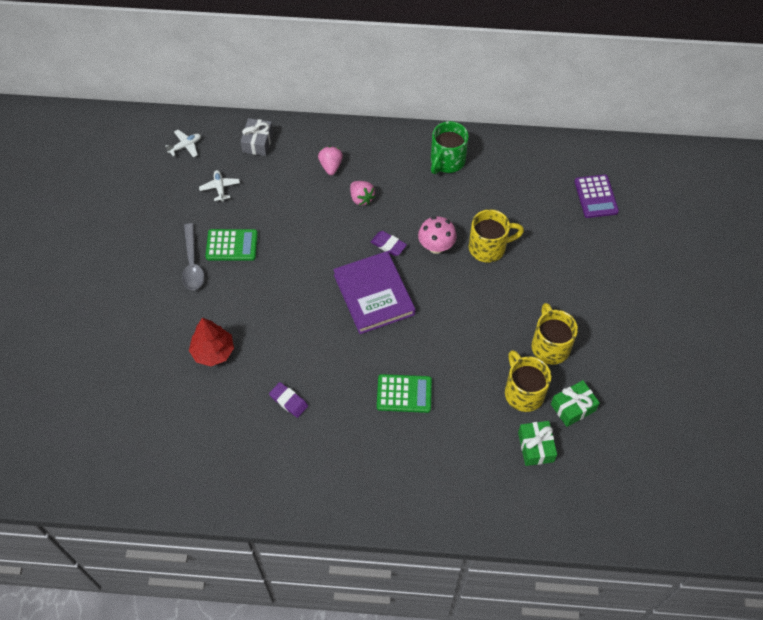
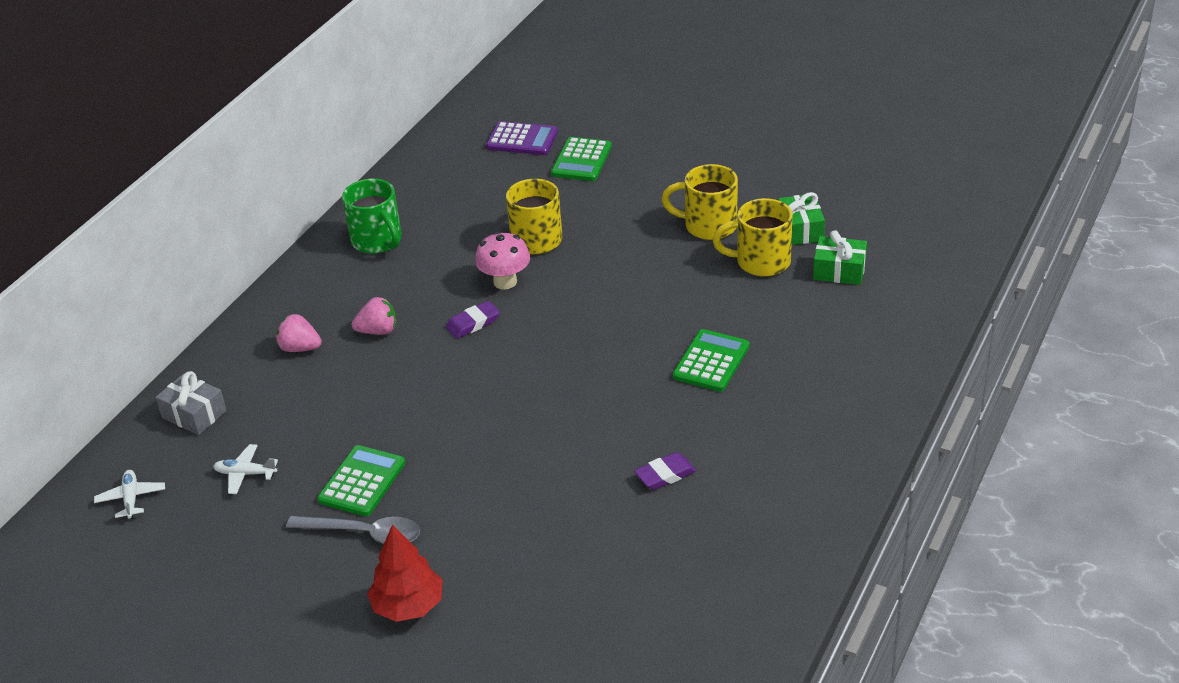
camera: 65 degrees left, 20 degrees down
(213, 352) = (538, 540): red tree -> red tree (408, 605)
(374, 294) = (543, 354): purple book -> none
(589, 241) = (581, 160): none -> green calculator

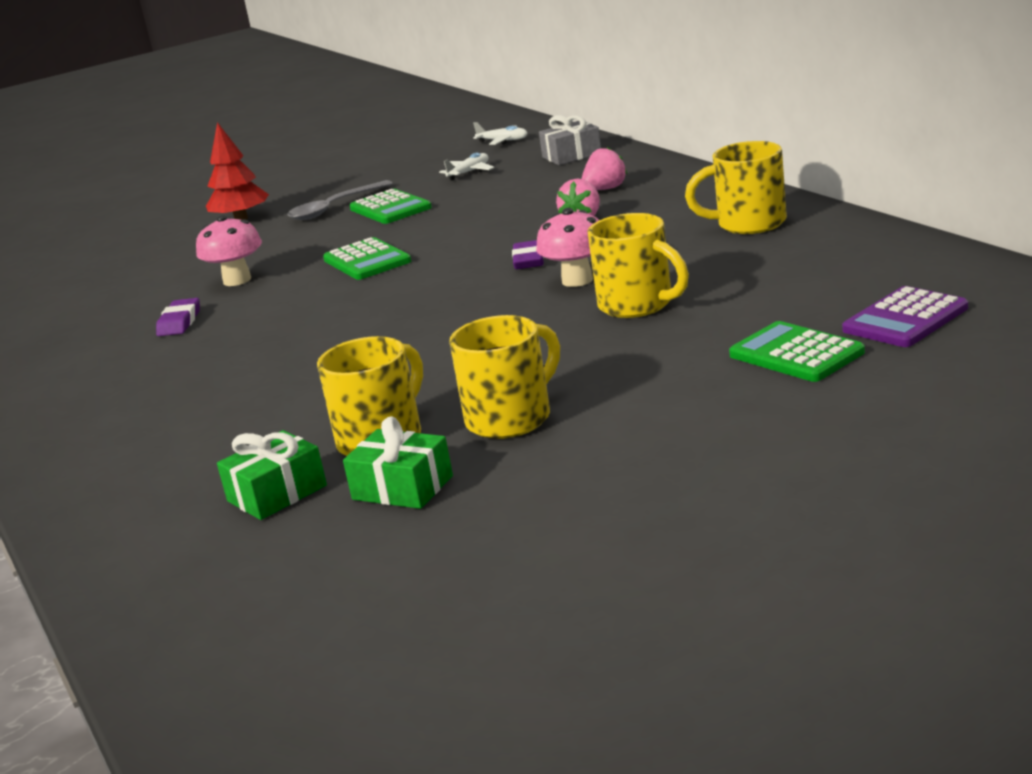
camera: 125 degrees right, 15 degrees down
(377, 241) = (749, 224): green mug -> yellow mug
(568, 493) = (237, 280): none -> pink mushroom
(711, 361) = (272, 370): green calculator -> green calculator (367, 261)

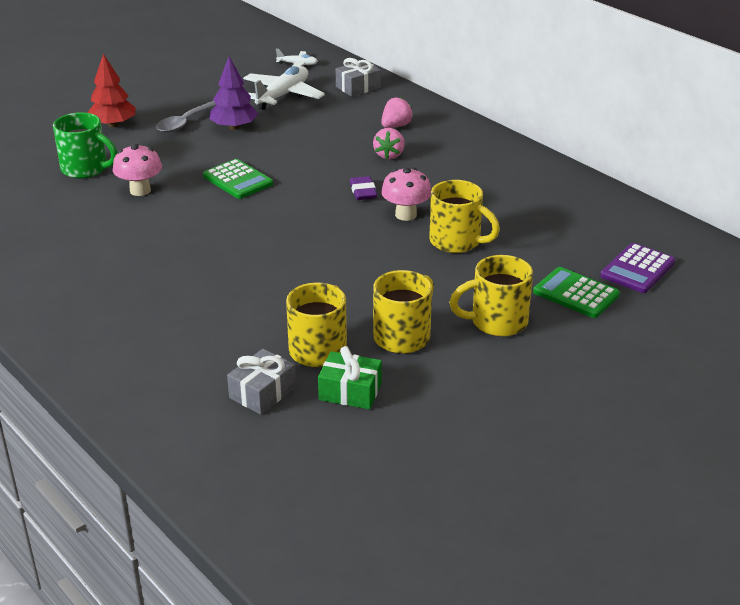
camera: 15 degrees left, 10 degrees up
(179, 322) = (112, 229): purple eraser -> none
(183, 264) = (86, 169): none -> green mug
(277, 493) = (262, 392): green gift -> grey gift
(390, 208) = (234, 127): green calculator -> purple tree
(469, 172) = (283, 95): white plane -> white plane, size x1.95
(749, 224) = (511, 172): yellow mug -> yellow mug (497, 322)

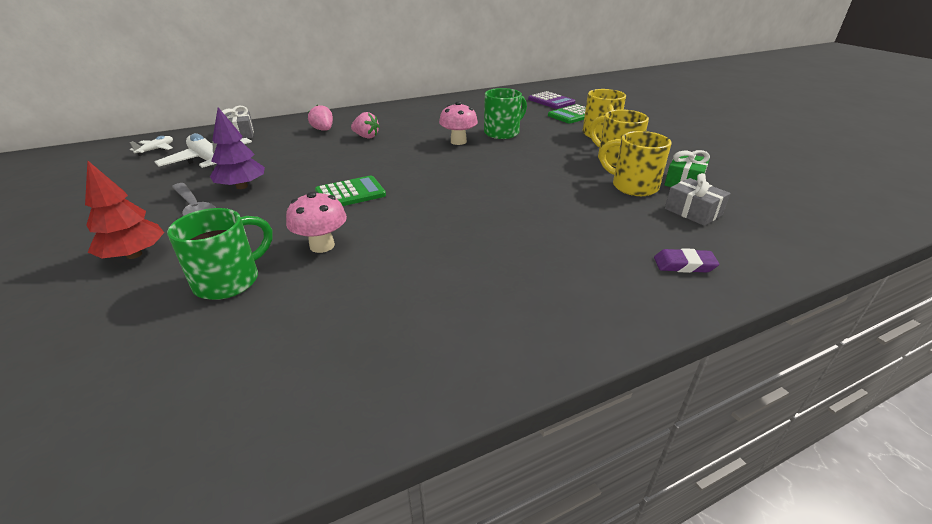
camera: 75 degrees left, 0 degrees up
(363, 191) = (414, 150): purple eraser -> purple eraser (684, 265)
(457, 242) = (502, 133): yellow mug -> green mug

